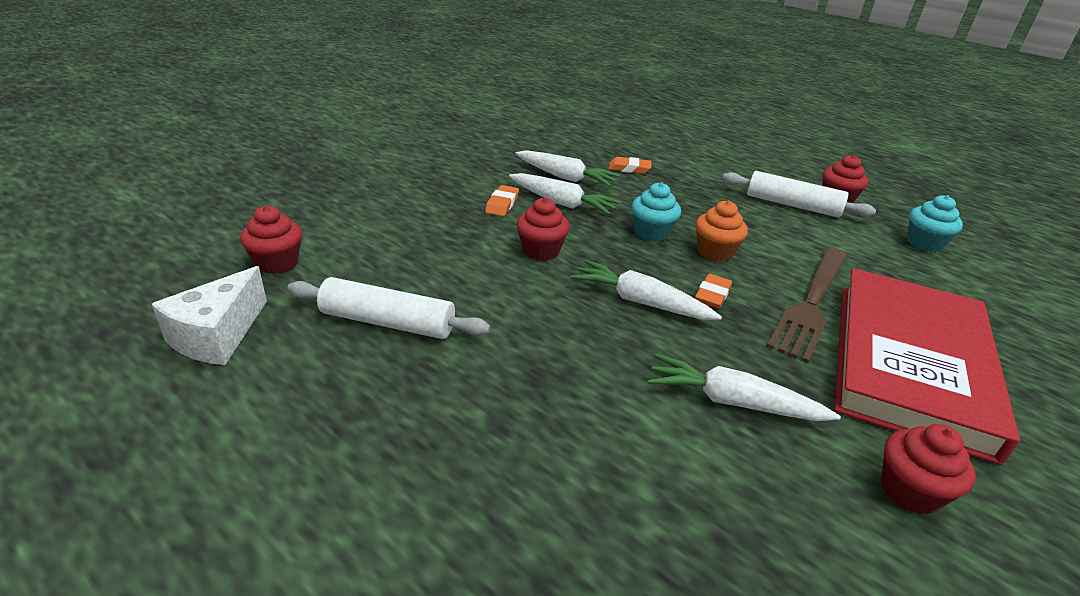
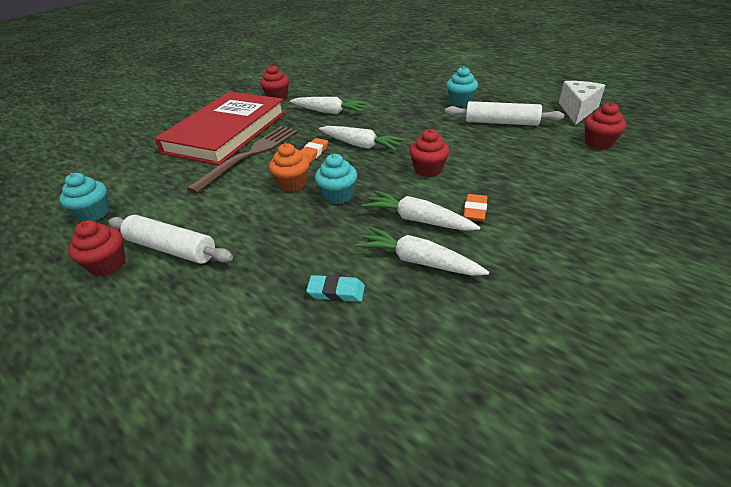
camera: 175 degrees left, 5 degrees up
(431, 399) = (460, 101): none -> turquoise cupcake
(629, 169) = (336, 291): orange eraser -> turquoise eraser

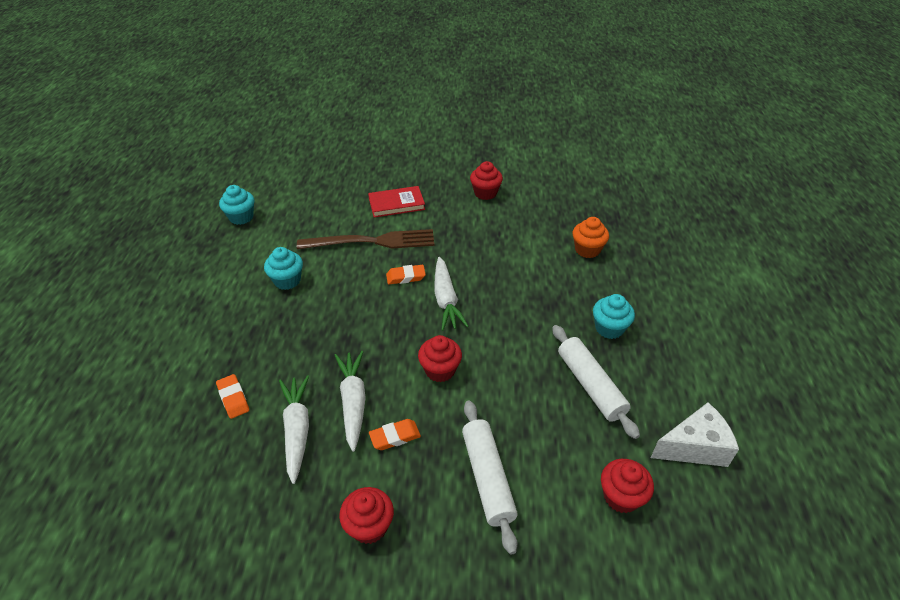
camera: 50 degrees right, 5 degrees up
(108, 264) = (195, 264): red cupcake -> red cupcake (369, 526)
(171, 248) = (228, 282): white rolling pin -> white rolling pin (487, 478)
(226, 132) = (396, 204): red book -> red book, size x0.45
(292, 184) = (349, 293): orange cupcake -> orange cupcake (587, 250)
(329, 112) = (490, 243): white carrot -> none
(336, 291) = (233, 398): turquoise eraser -> orange eraser
(338, 195) = (353, 331): turquoise cupcake -> turquoise cupcake (287, 280)

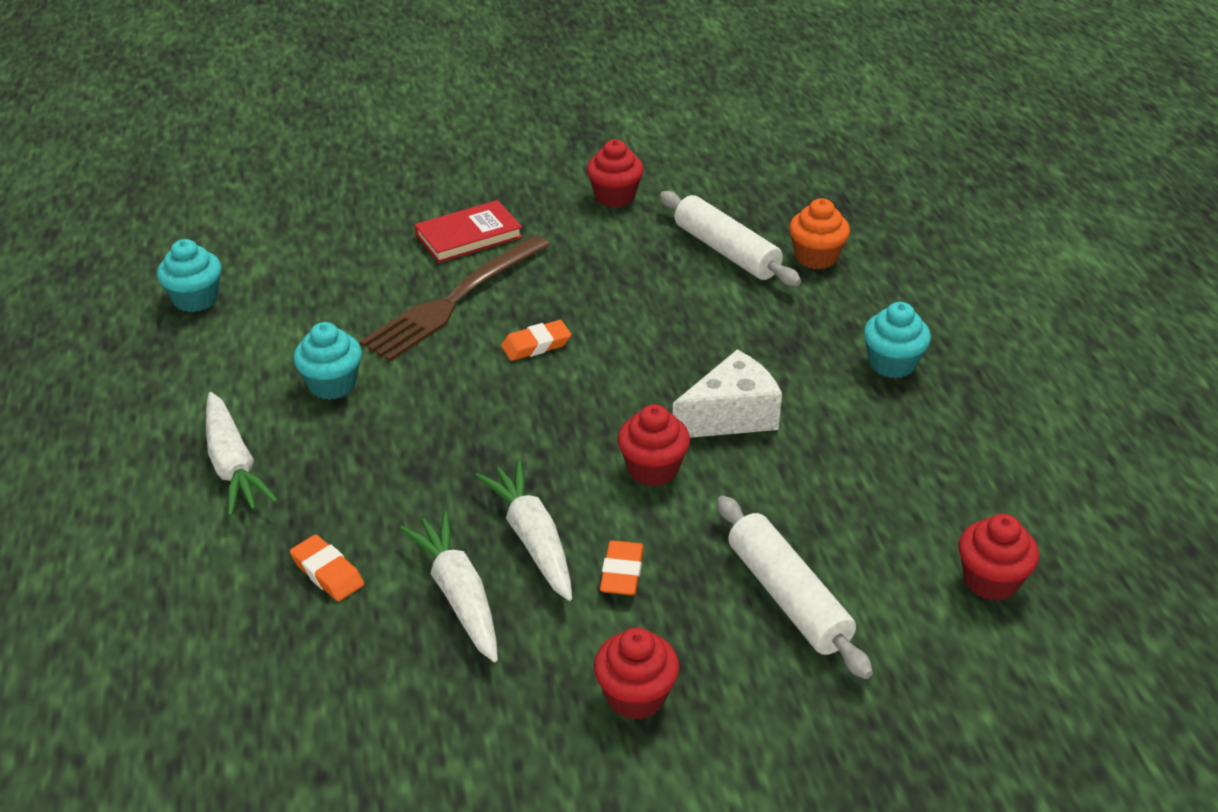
camera: 15 degrees left, 5 degrees down
(372, 242) = (454, 301): brown fork -> brown fork turned 150 degrees clockwise
(395, 437) = (622, 573): orange eraser -> orange eraser turned 45 degrees counterclockwise
(446, 300) = (618, 367): white carrot -> white carrot (233, 465)
(590, 385) = (893, 446): white rolling pin -> white rolling pin (726, 251)
(694, 447) = (1070, 498): white cheese -> white cheese (731, 416)

